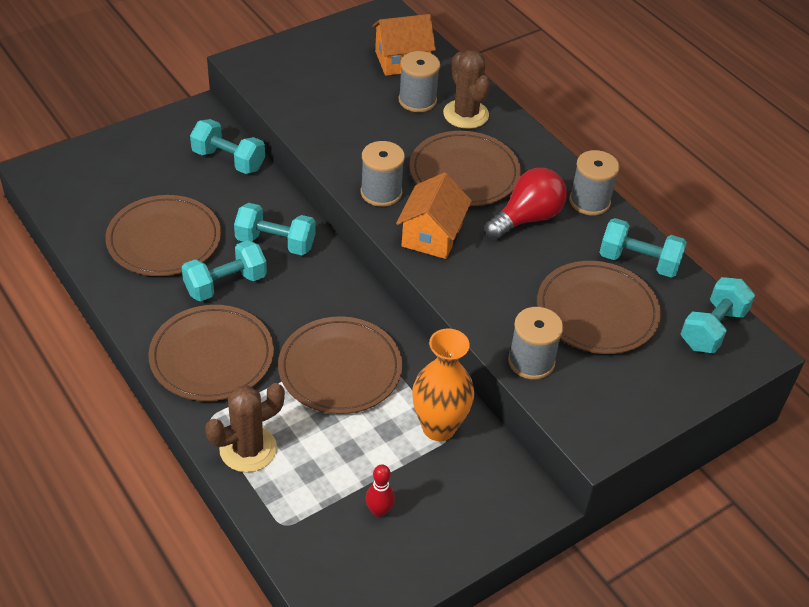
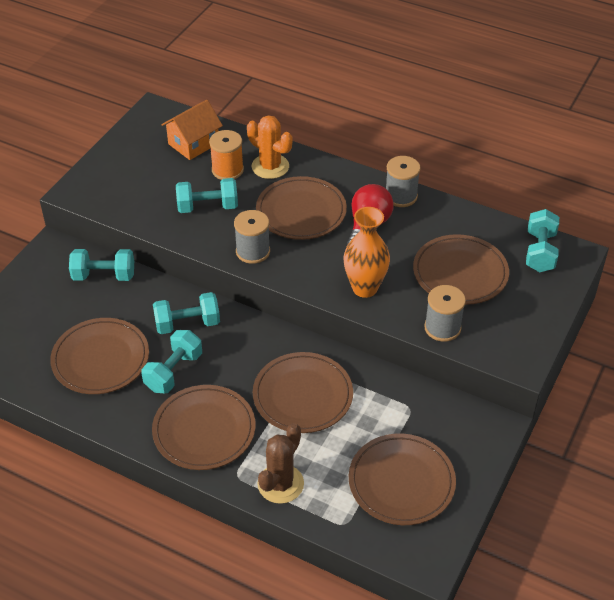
camera: 25 degrees left, 0 degrees up
(379, 511) = (401, 482): red bowling pin -> brown plate
(417, 100) = (227, 170): grey spool -> orange spool
(432, 235) = (312, 268): orange house -> none
(438, 427) = (399, 404): orange vase -> orange vase (365, 288)
(466, 114) = (270, 166): brown cactus -> orange cactus
(638, 262) = (462, 226): turquoise dumbbell -> turquoise dumbbell (207, 207)

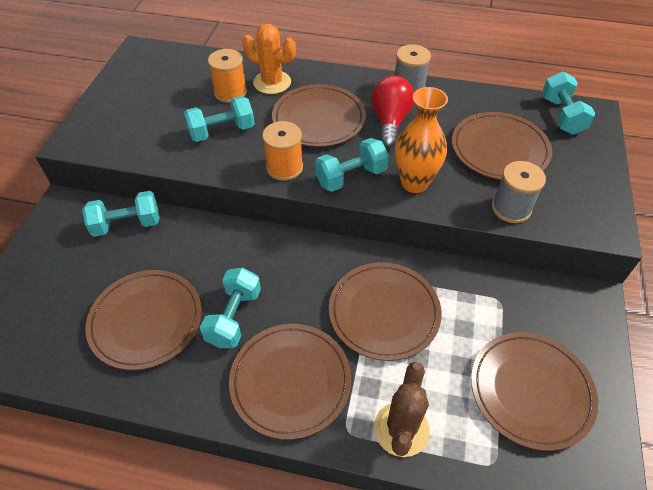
camera: 15 degrees left, 5 degrees up
(187, 324) = (233, 258): turquoise dumbbell -> turquoise dumbbell (351, 177)
(193, 143) = (188, 74): orange house -> none
(253, 251) = (284, 167): grey spool -> orange spool

